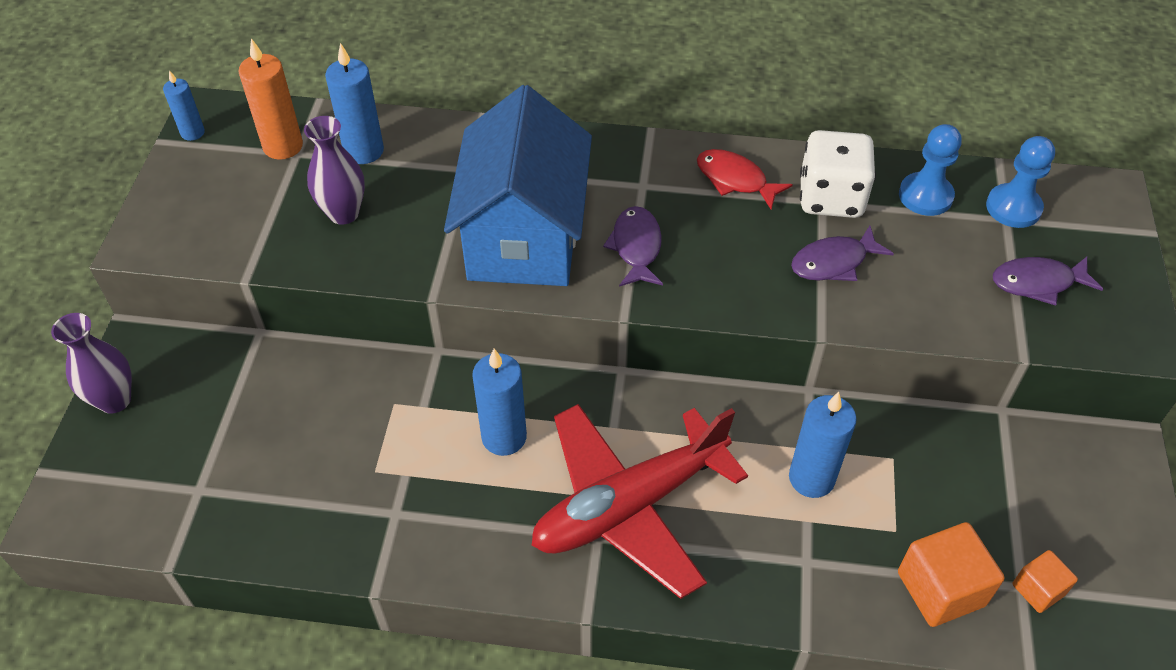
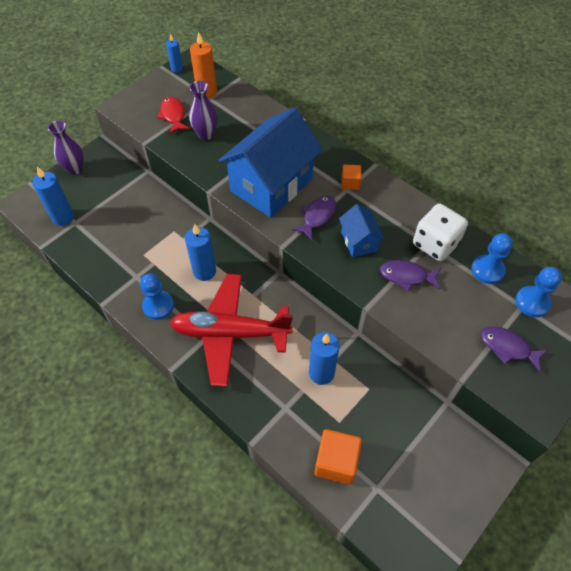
camera: 35 degrees right, 5 degrees up
(364, 151) = (237, 111): blue candle -> blue candle (63, 217)
(476, 536) = (158, 306): none -> blue pawn
(727, 250) = (359, 241): none -> blue house
(735, 180) = (394, 210): red fish -> red fish (173, 115)
(1038, 589) = (384, 495): orange cube -> orange cube (350, 183)

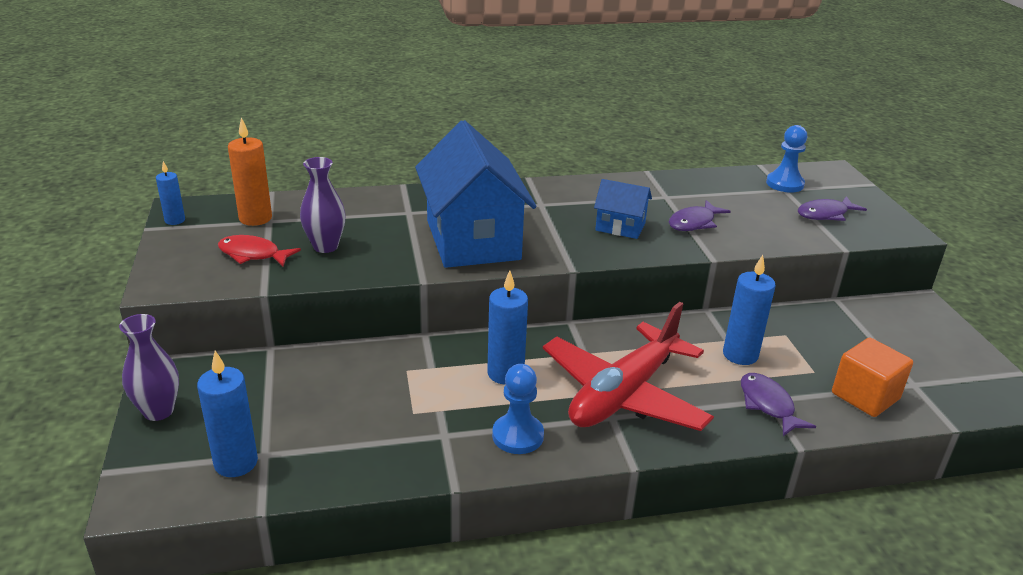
camera: 55 degrees left, 25 degrees down
(317, 217) = (557, 234): purple fish -> purple fish (768, 405)
(350, 183) = (535, 199): orange cube -> none
(435, 244) = (670, 194): white dice -> none
(487, 270) = (728, 185): blue pawn -> none

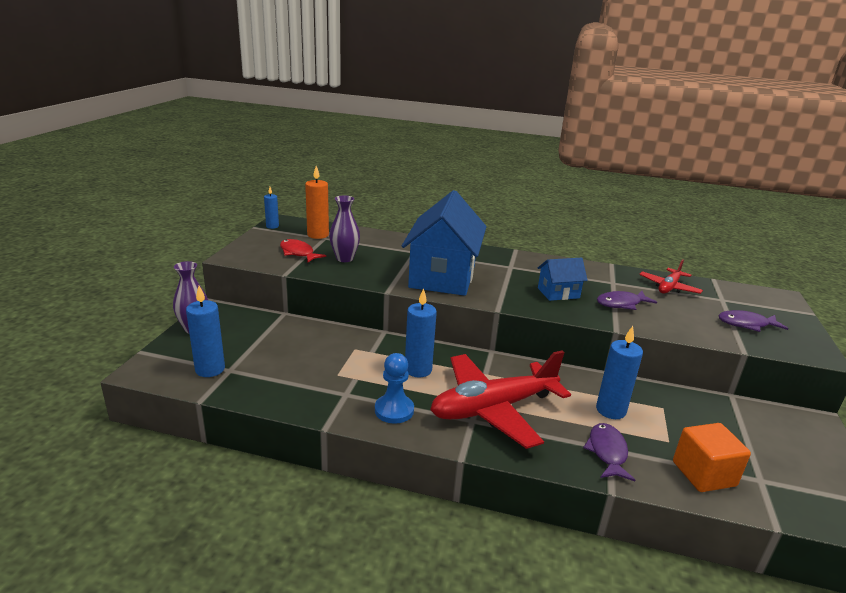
camera: 25 degrees right, 5 degrees down
(620, 227) = (558, 293): blue house -> blue house turned 60 degrees counterclockwise
(725, 188) = (669, 287): none -> red plane
(784, 184) = (725, 296): blue pawn -> none

